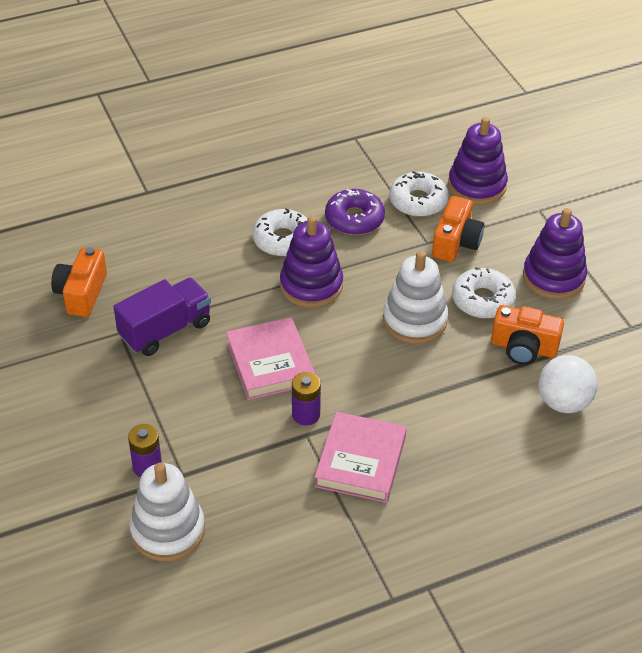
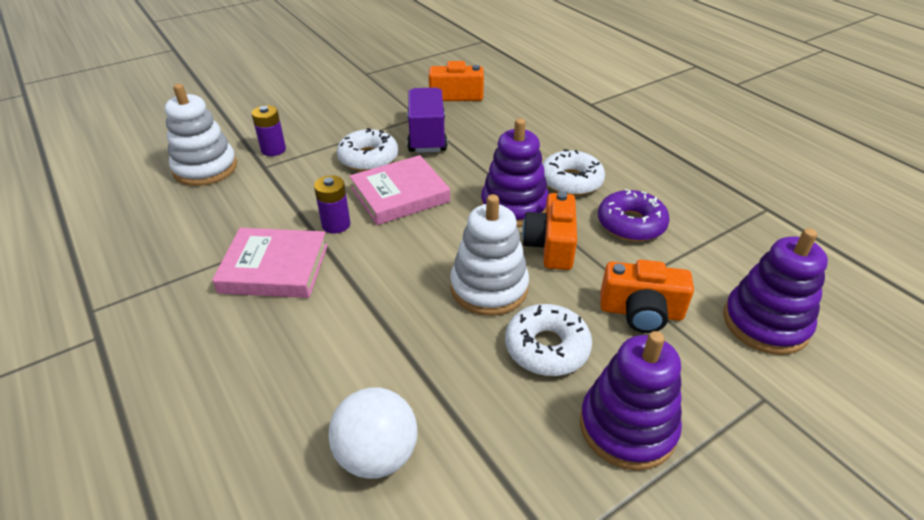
camera: 80 degrees right, 5 degrees down
(165, 330) = (427, 136): purple truck -> purple truck turned 135 degrees counterclockwise
(418, 201) = (695, 270): white donut -> white donut (368, 158)
(523, 348) = (472, 399): orange camera -> orange camera (551, 246)

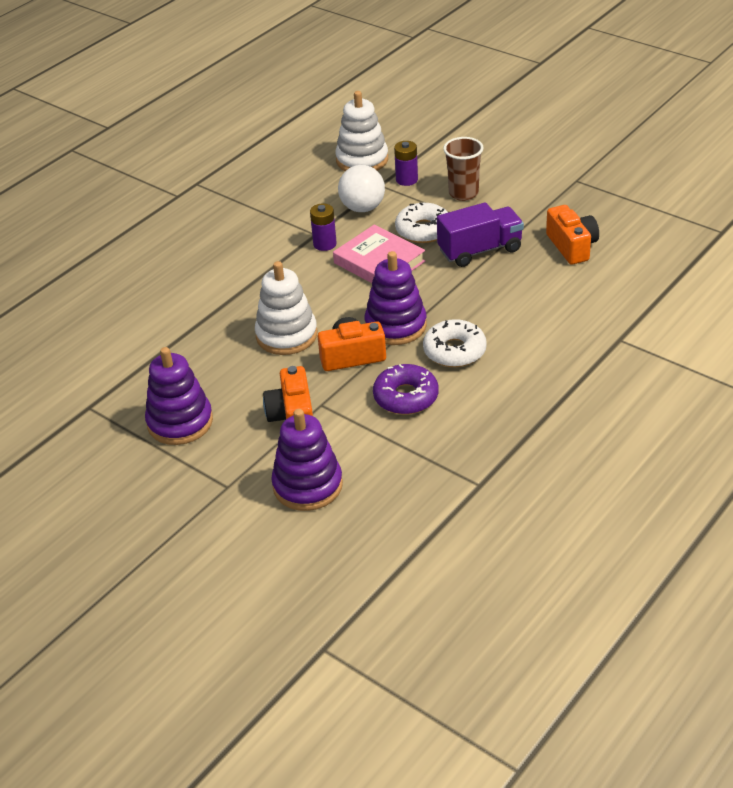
camera: 75 degrees right, 0 degrees up
(274, 268) = (264, 235): pink book -> none
(330, 125) = (463, 193): none -> brown cup
(377, 455) = (128, 326): white ball -> white ball (362, 208)
(547, 348) = (237, 375): white donut -> none

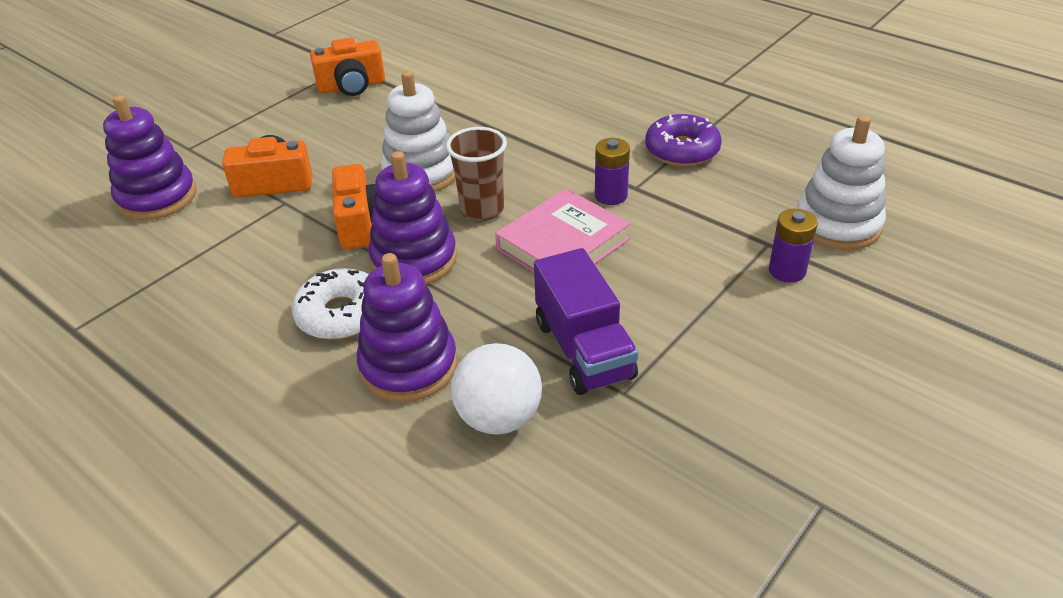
camera: 90 degrees right, 0 degrees up
(180, 422) = (299, 115): purple stacking toy -> purple stacking toy (408, 366)
(362, 208) = (702, 227): white ball -> white ball (499, 418)
(406, 397) = (266, 268): purple donut -> purple donut (682, 150)
(423, 230) = (643, 287): white donut -> none
(463, 193) = (753, 335): brown cup -> brown cup (482, 210)
(572, 246) = (586, 475): orange camera -> orange camera (352, 86)

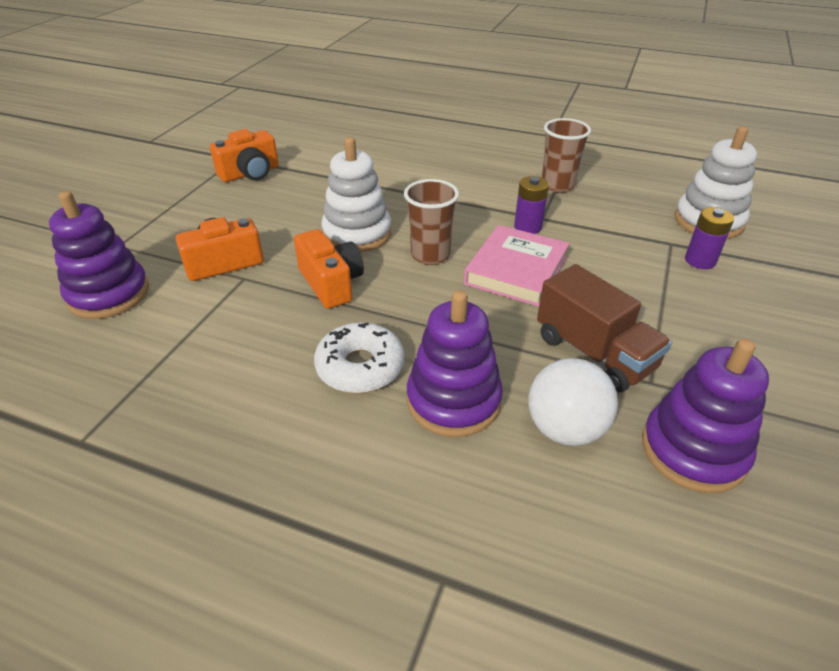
camera: 20 degrees left, 0 degrees up
(414, 259) = (397, 306): purple stacking toy -> purple stacking toy (693, 450)
(583, 349) = (594, 353): purple truck -> brown truck
(682, 150) = (557, 185): purple donut -> brown cup

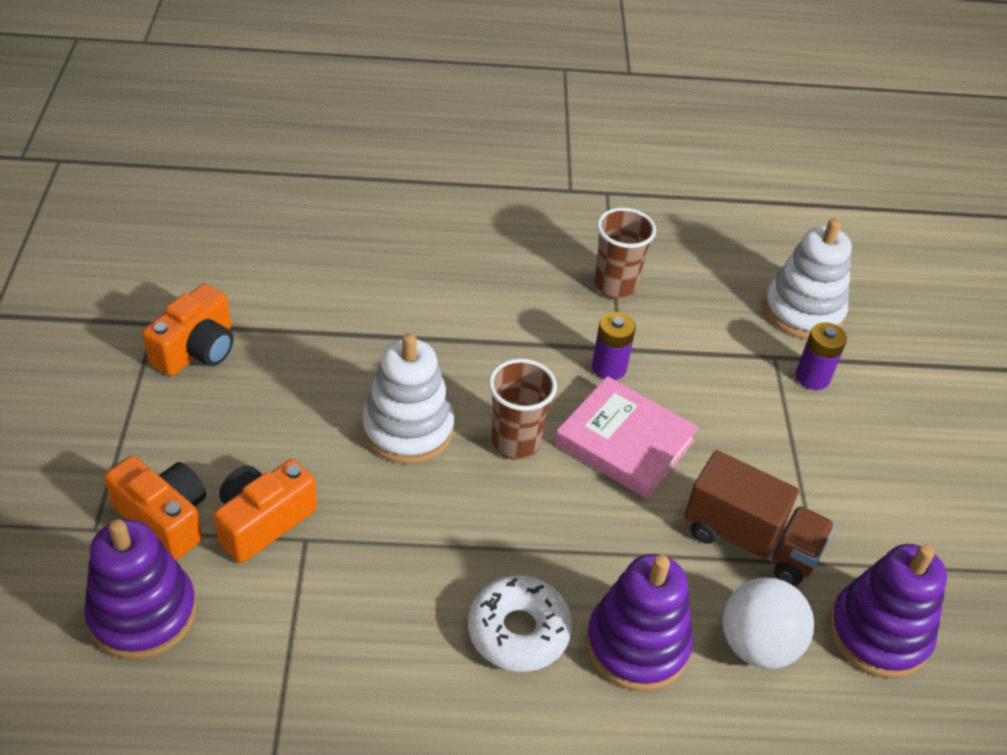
camera: 25 degrees left, 5 degrees up
(331, 283) = (420, 519): orange camera -> orange camera (164, 518)
(516, 270) = (624, 442): pink book -> pink book turned 60 degrees counterclockwise

